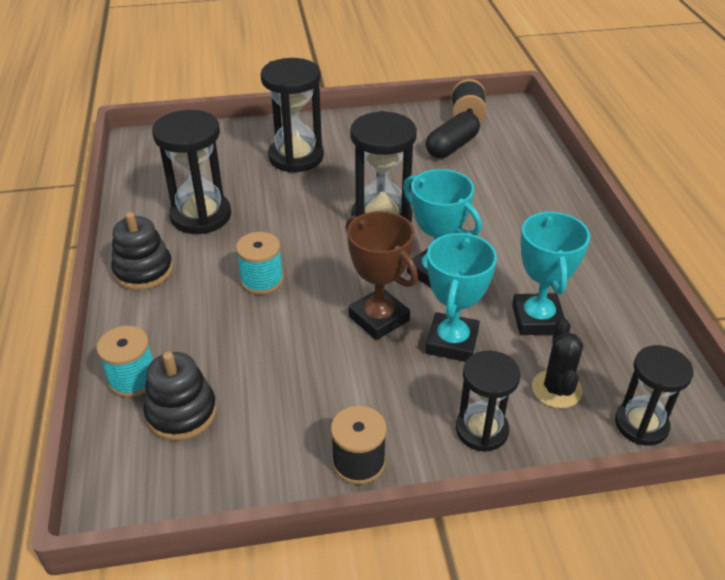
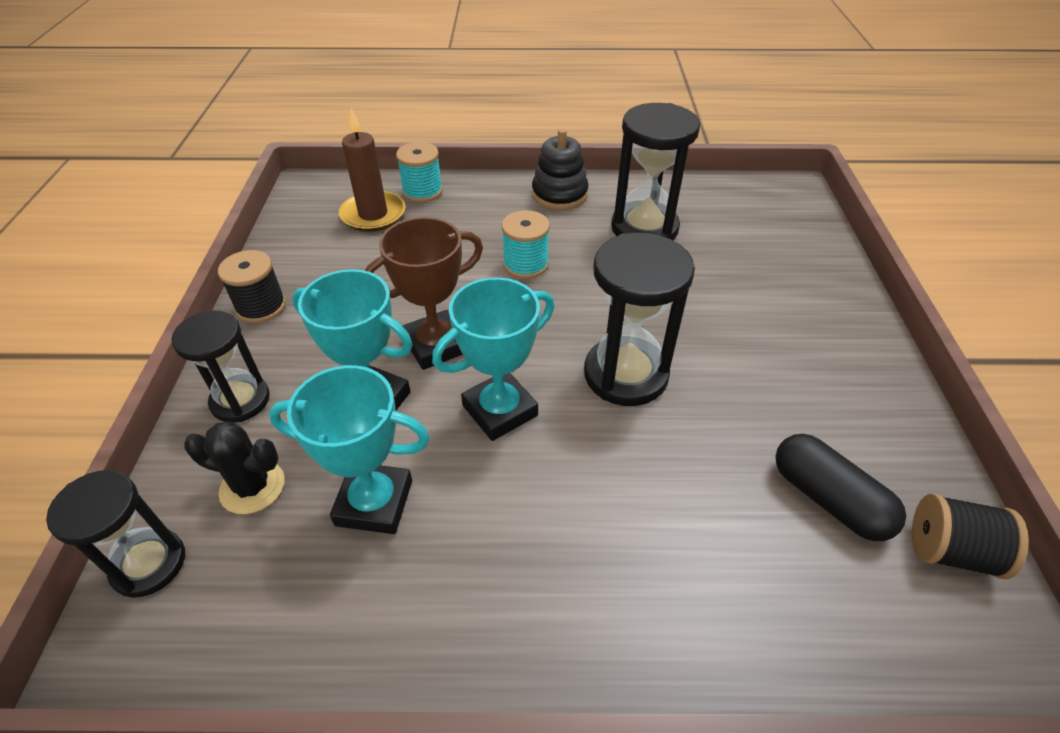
camera: 100 degrees right, 5 degrees up
(181, 412) = (373, 214): black stacking toy -> brown candle
(296, 157) = (772, 307): black hourglass -> none

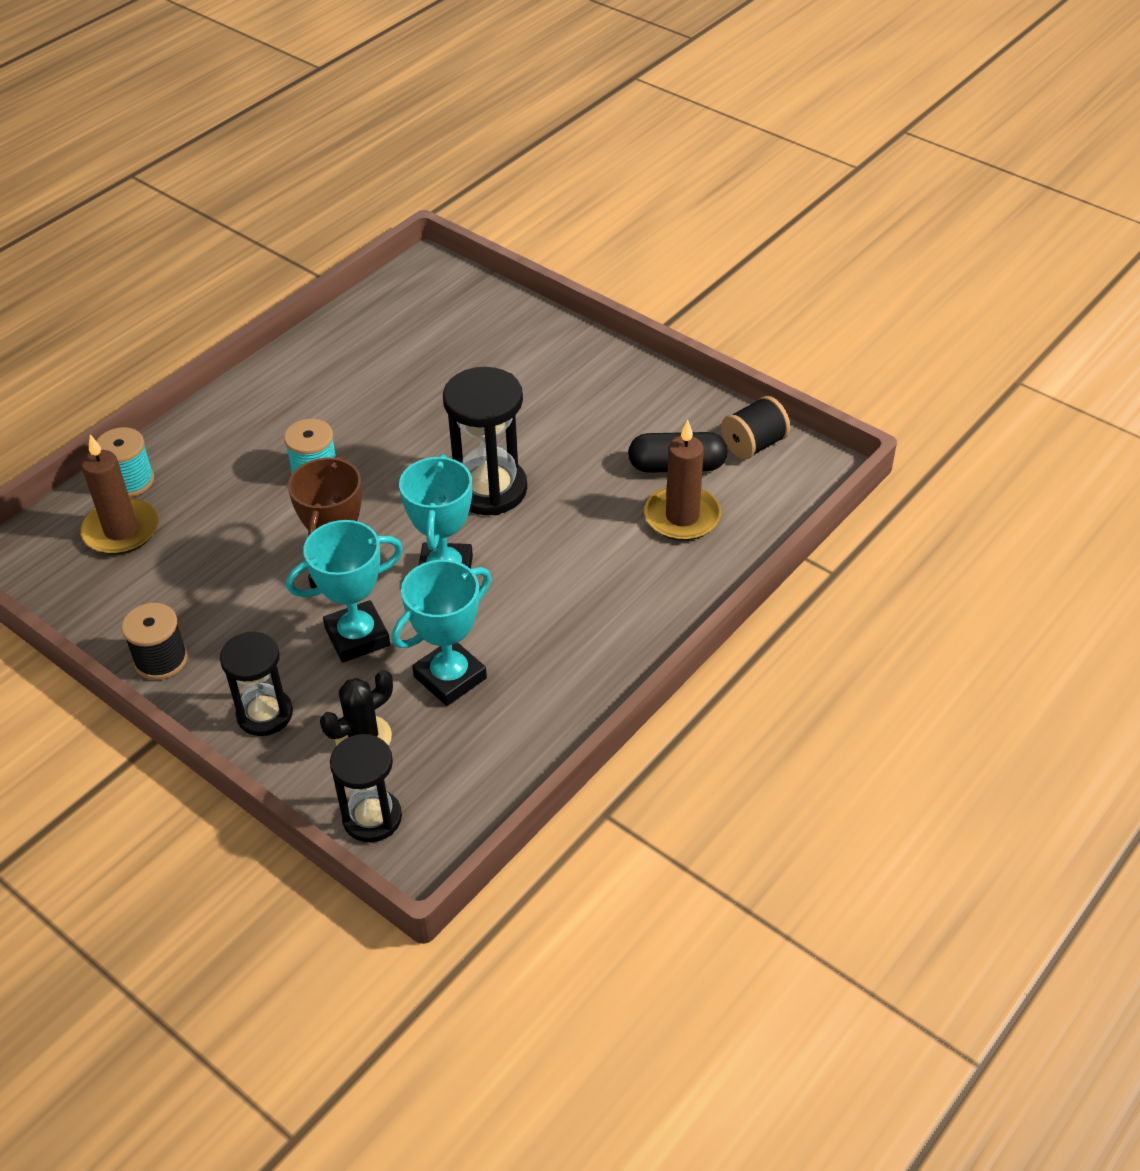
camera: 50 degrees left, 0 degrees up
(559, 194) = (254, 399): black stacking toy -> none
(644, 228) = (361, 379): black hourglass -> none
(772, 556) = (682, 517): none -> brown candle

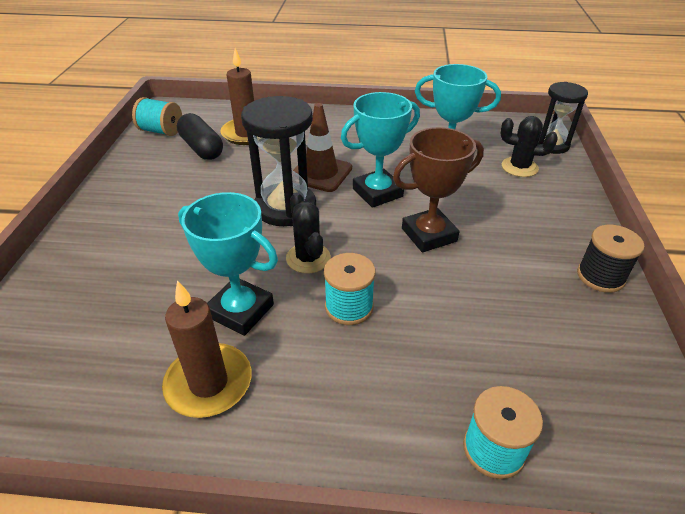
camera: 125 degrees left, 5 degrees down
(121, 530) = (548, 401): brown candle -> brown candle (209, 383)
(265, 714) = (560, 207): black hourglass -> none
(357, 637) = (465, 201): turquoise trophy -> turquoise trophy (240, 311)
(397, 474) = (308, 258): none -> black cactus
(528, 544) = (320, 173): none -> brown traffic cone
(753, 445) = (161, 131): black spool -> turquoise spool

